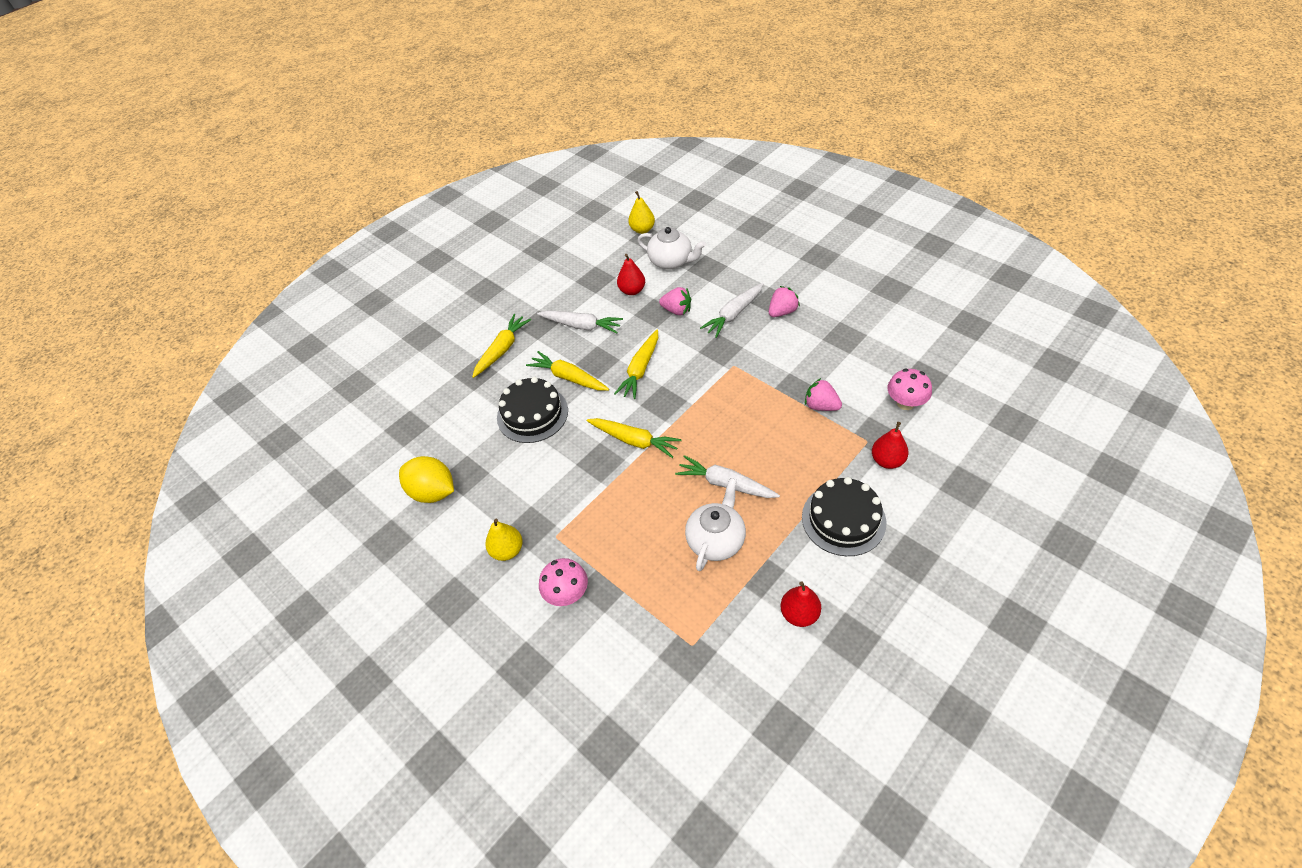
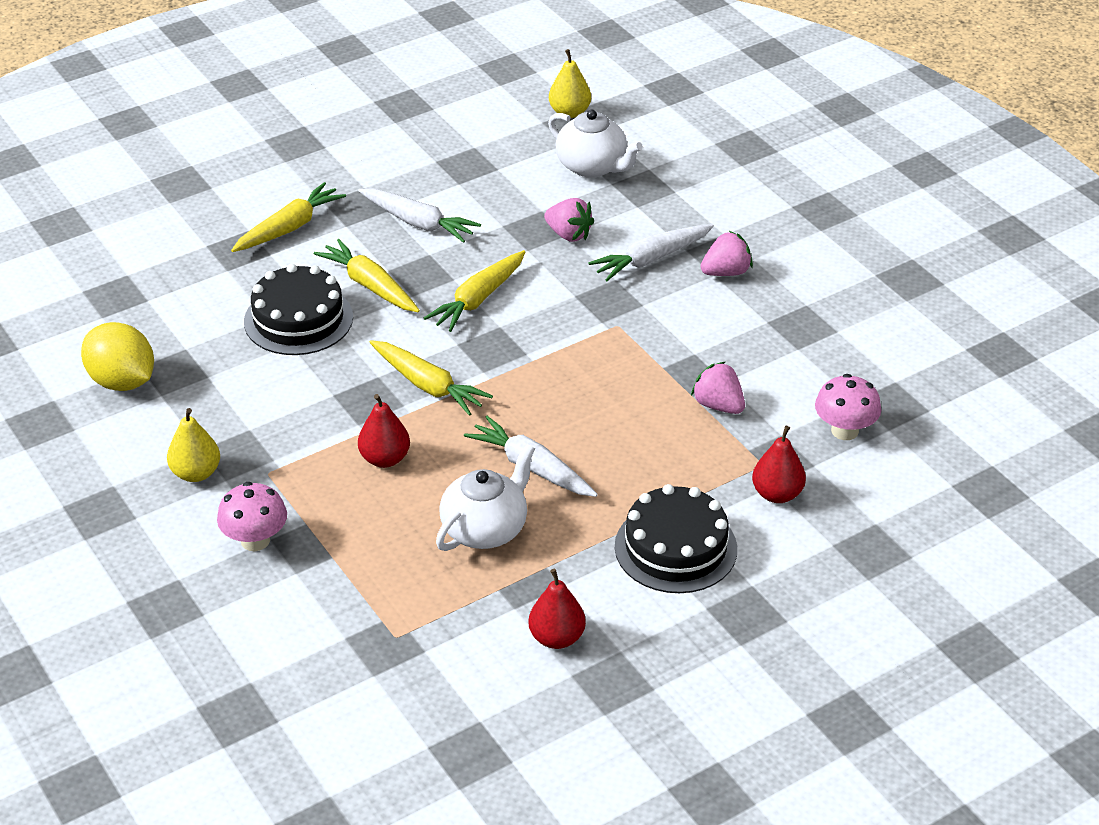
camera: 10 degrees right, 10 degrees down
(632, 290) = (514, 193): red pear -> red pear (385, 459)

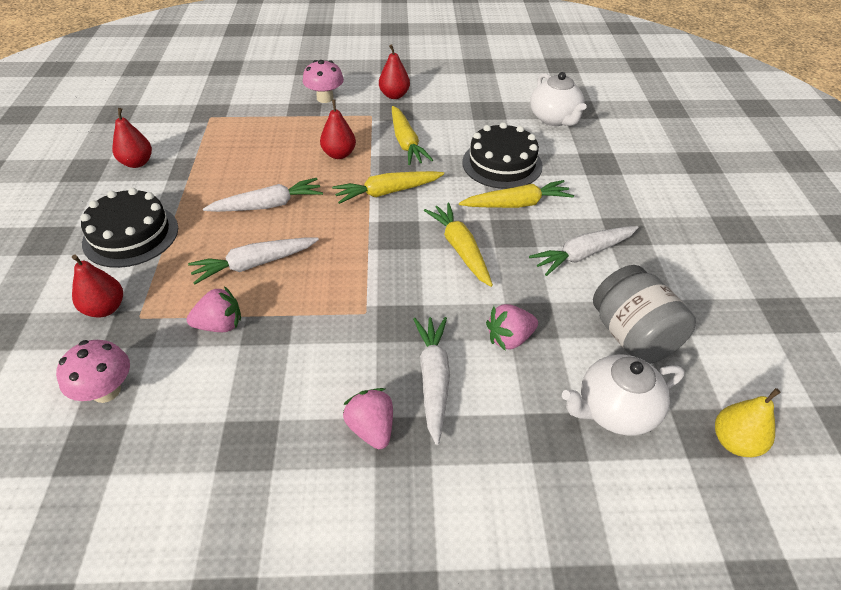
camera: 120 degrees right, 5 degrees up
(122, 381) = (492, 93): yellow lemon -> none
(196, 473) = (394, 95): yellow pear -> red pear
(289, 227) = (614, 191): yellow carrot -> yellow carrot (406, 143)
(485, 529) = (242, 169): white teapot -> white teapot (554, 119)
(504, 174) = (632, 336): none -> grey jar
(627, 426) = (254, 264): none -> white carrot
(726, 272) = (371, 428): pink strawberry -> pink strawberry turned 150 degrees clockwise

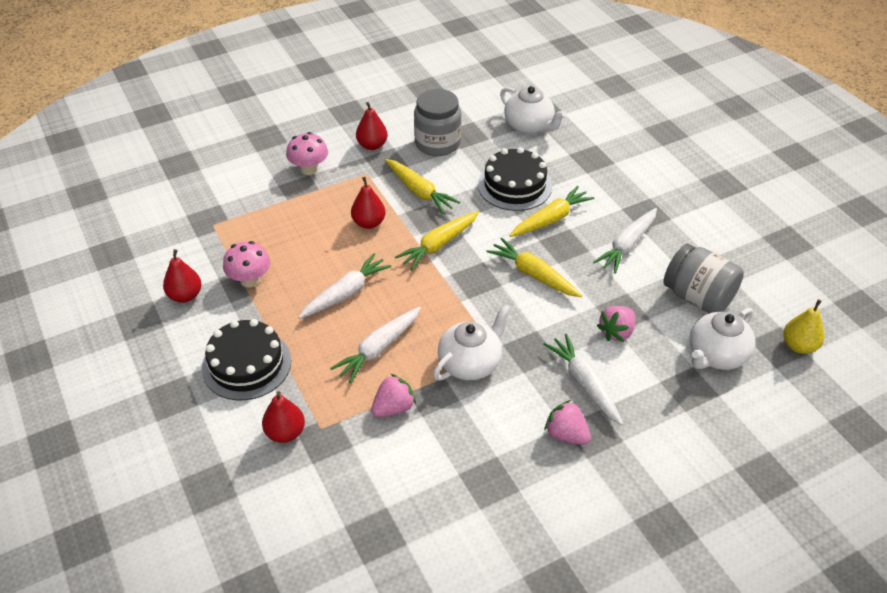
camera: 25 degrees left, 0 degrees up
(106, 391) = (348, 491): pink mushroom -> pink mushroom (250, 280)
(330, 311) = (470, 363): none -> white teapot
(454, 109) = (437, 143): none -> grey jar

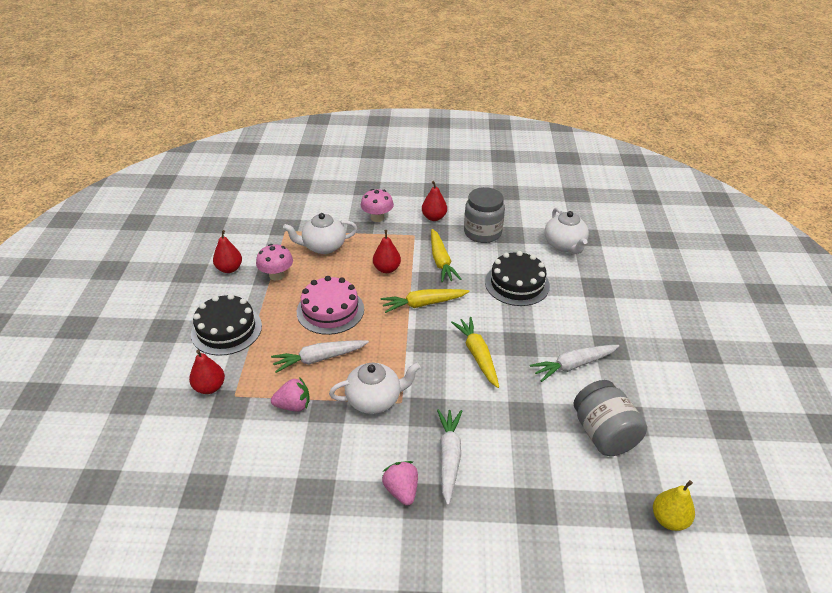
camera: 30 degrees right, 5 degrees down
(346, 293) = (330, 310): white carrot -> pink cake
(551, 219) = (525, 319): yellow carrot -> none
(616, 332) = (509, 429): pink strawberry -> none
(716, 355) = (582, 490): white teapot -> white teapot (323, 246)

